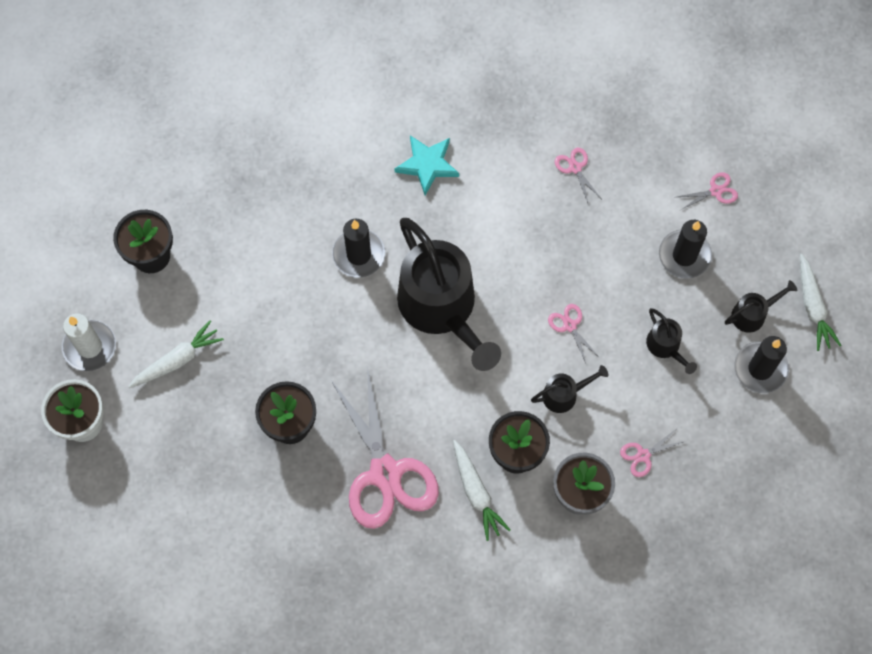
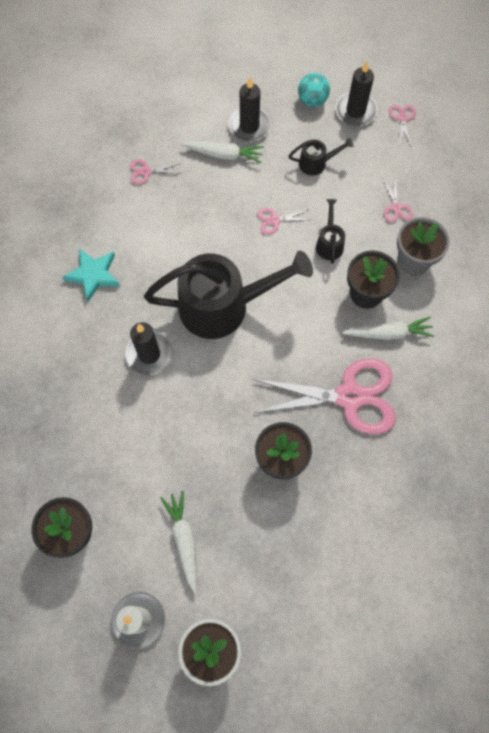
camera: 70 degrees left, 0 degrees up
(715, 191) = (207, 89): pink scissors -> pink scissors (402, 118)
(753, 314) = (312, 100): black watering can -> turquoise ball
(812, 306) = (321, 64): white carrot -> white carrot (224, 154)

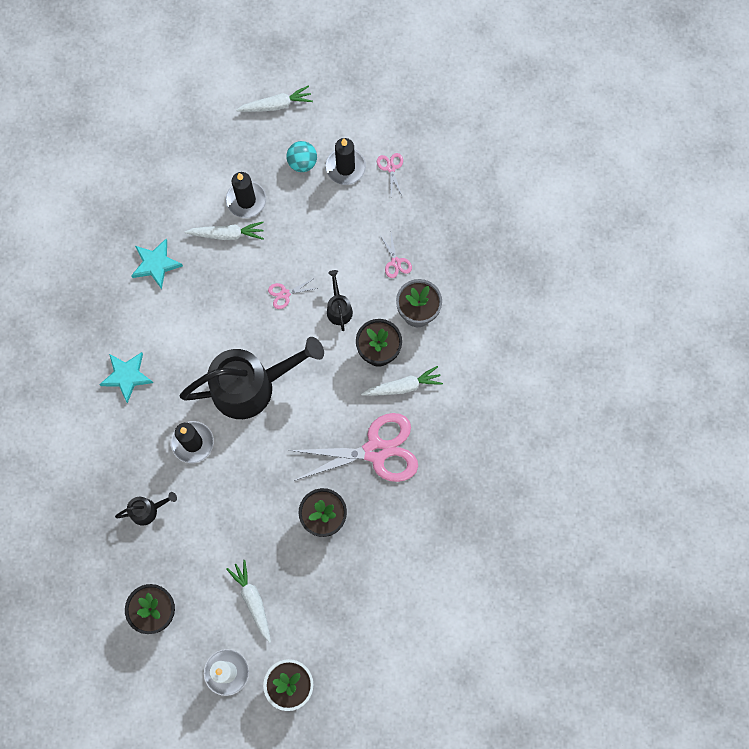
camera: 10 degrees left, 5 degrees up
(146, 172) = (156, 264): pink scissors -> turquoise star
(294, 46) = (276, 105): none -> white carrot
(316, 163) = (316, 229): black watering can -> black watering can (148, 510)

